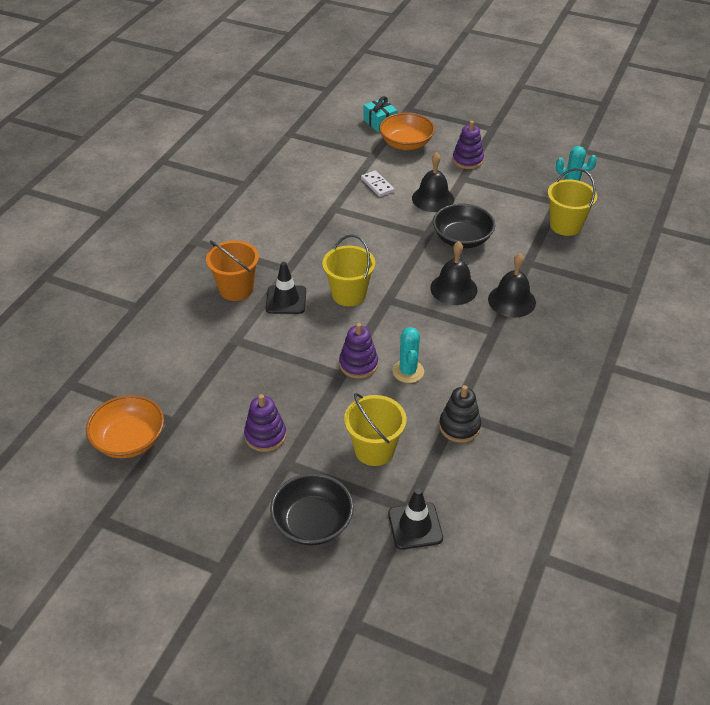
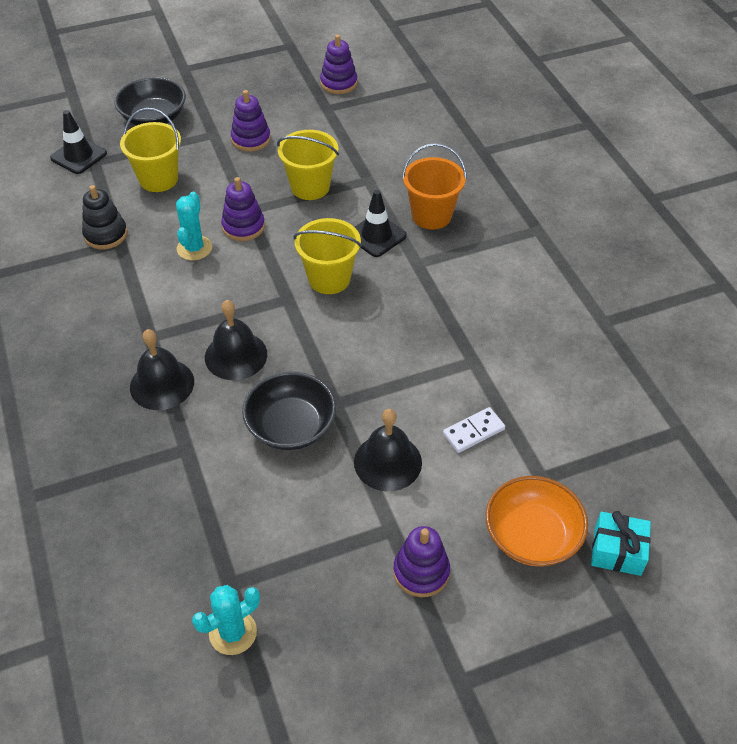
camera: 135 degrees right, 5 degrees up
(129, 440) = (338, 83): orange bowl -> purple stacking toy
(377, 185) = (473, 432): white domino -> white domino turned 45 degrees counterclockwise
(408, 371) = (194, 248): turquoise cactus -> turquoise cactus turned 60 degrees clockwise
(565, 225) = (185, 547): yellow bucket -> yellow bucket (310, 187)

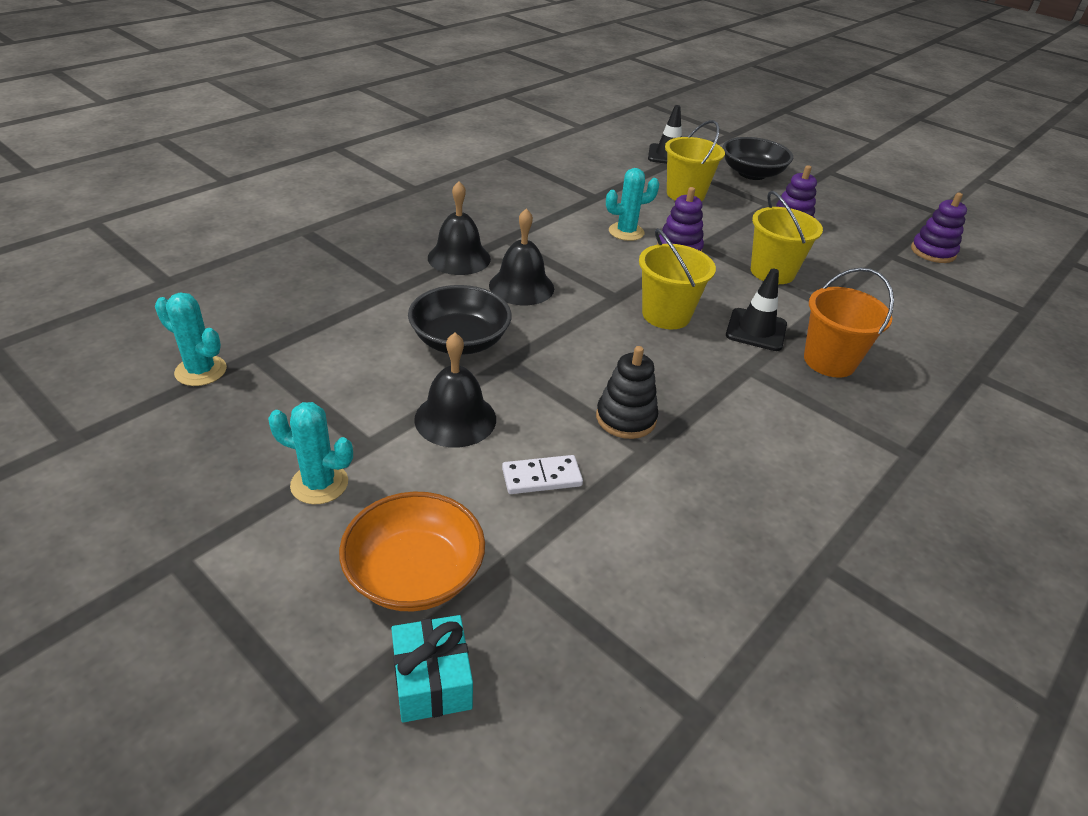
camera: 60 degrees right, 10 degrees down
(105, 234) = (597, 189): black stacking toy -> black stacking toy (626, 418)
(421, 572) = (319, 484): purple stacking toy -> turquoise cactus
(473, 432) = (542, 477): white domino -> white domino turned 45 degrees counterclockwise

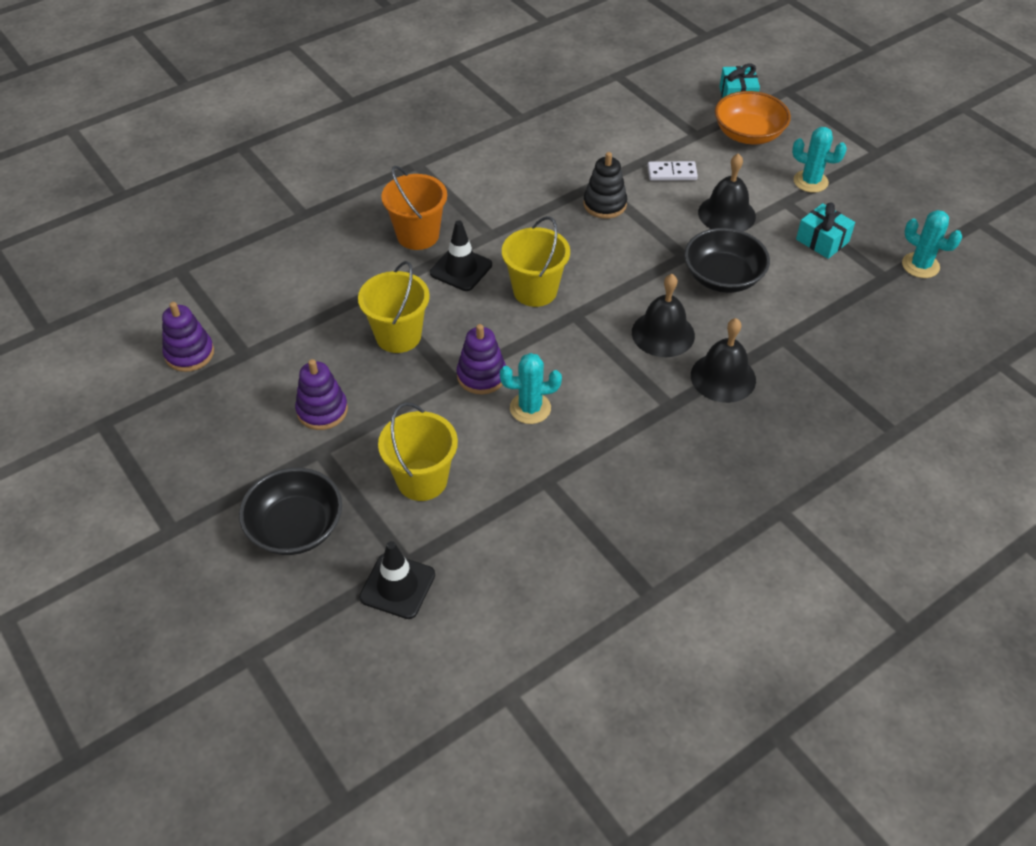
camera: 165 degrees left, 10 degrees up
(325, 393) = (822, 240): none -> turquoise gift

